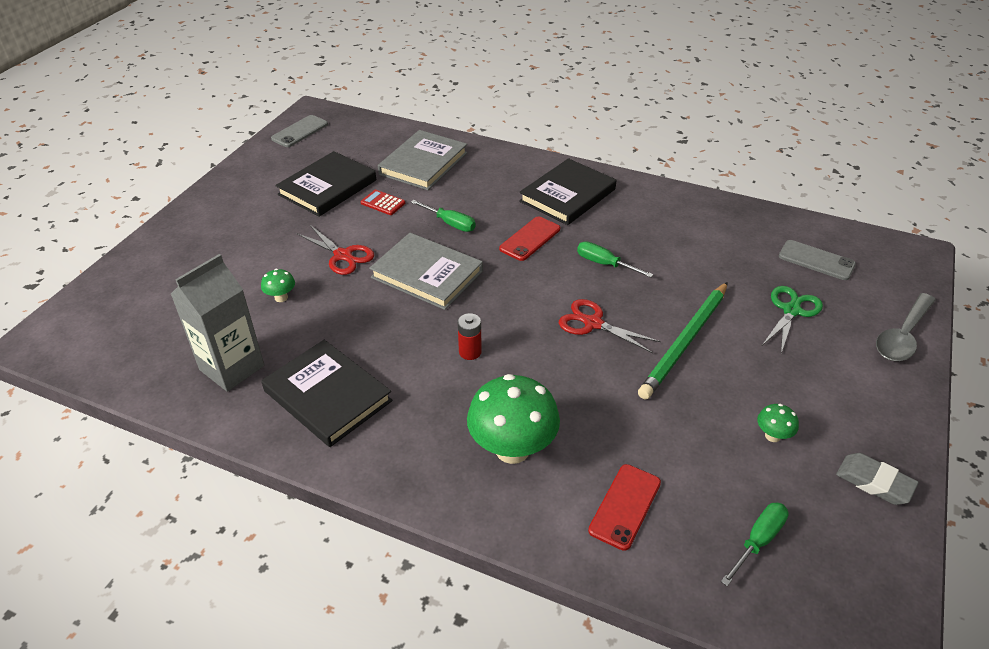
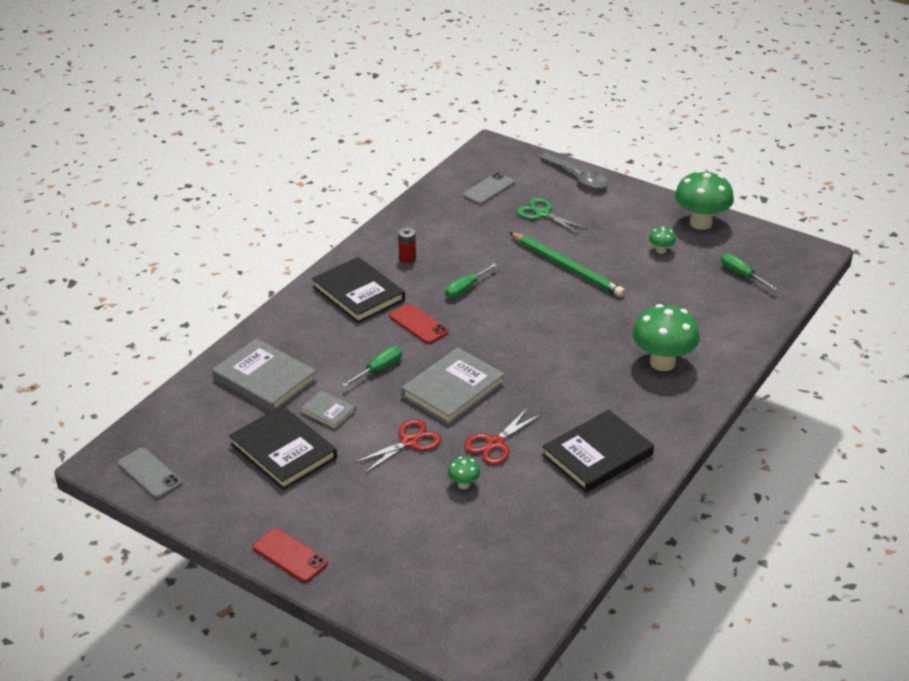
camera: 80 degrees left, 5 degrees down
(232, 368) = (554, 514): grey carton -> none
(383, 203) = (328, 412): red calculator -> grey book
(470, 352) = (559, 373): red battery -> red battery (407, 258)
(592, 323) = (537, 306): red scissors -> red scissors (495, 444)
(625, 506) = (714, 320): red phone -> red phone (290, 555)
(874, 482) = (700, 223): grey eraser -> green mushroom

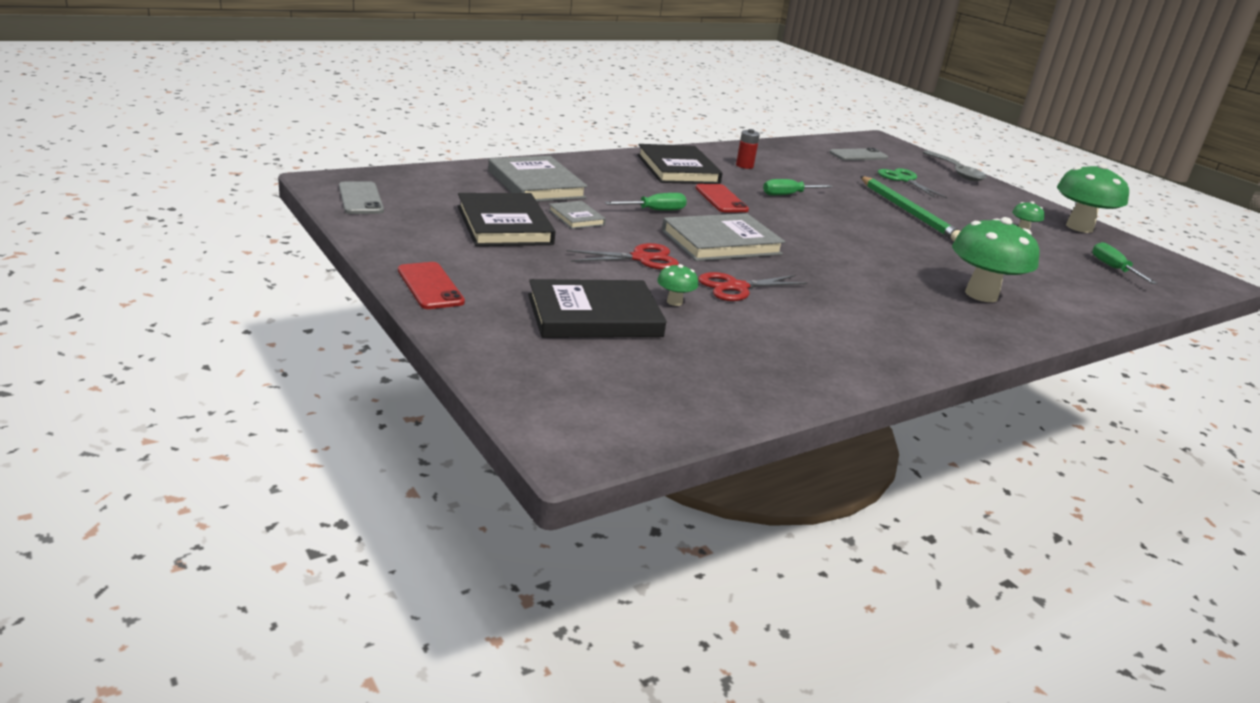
camera: 20 degrees right, 10 degrees down
(597, 455) = (854, 331): black book -> black book (594, 316)

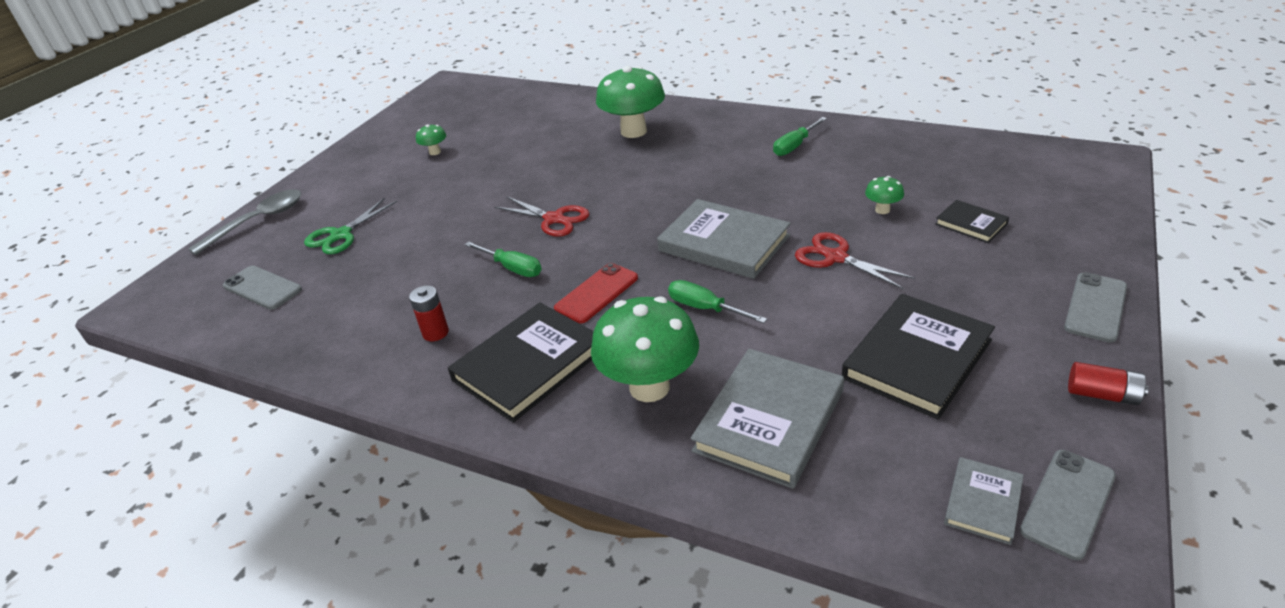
camera: 115 degrees left, 10 degrees up
(381, 241) = (1102, 394): none -> red battery
(430, 286) = (1095, 307): red phone -> grey phone
(576, 218) = (813, 335): grey book -> grey book (983, 502)
(594, 316) = (971, 224): black book -> black book, size x0.51
(736, 287) = (805, 201): red scissors -> red scissors (554, 219)
(908, 212) = (464, 203): green pencil -> none
(1079, 227) = (384, 137): green mushroom -> green mushroom (649, 387)
(1114, 269) = (482, 109): green screwdriver -> green screwdriver (795, 146)

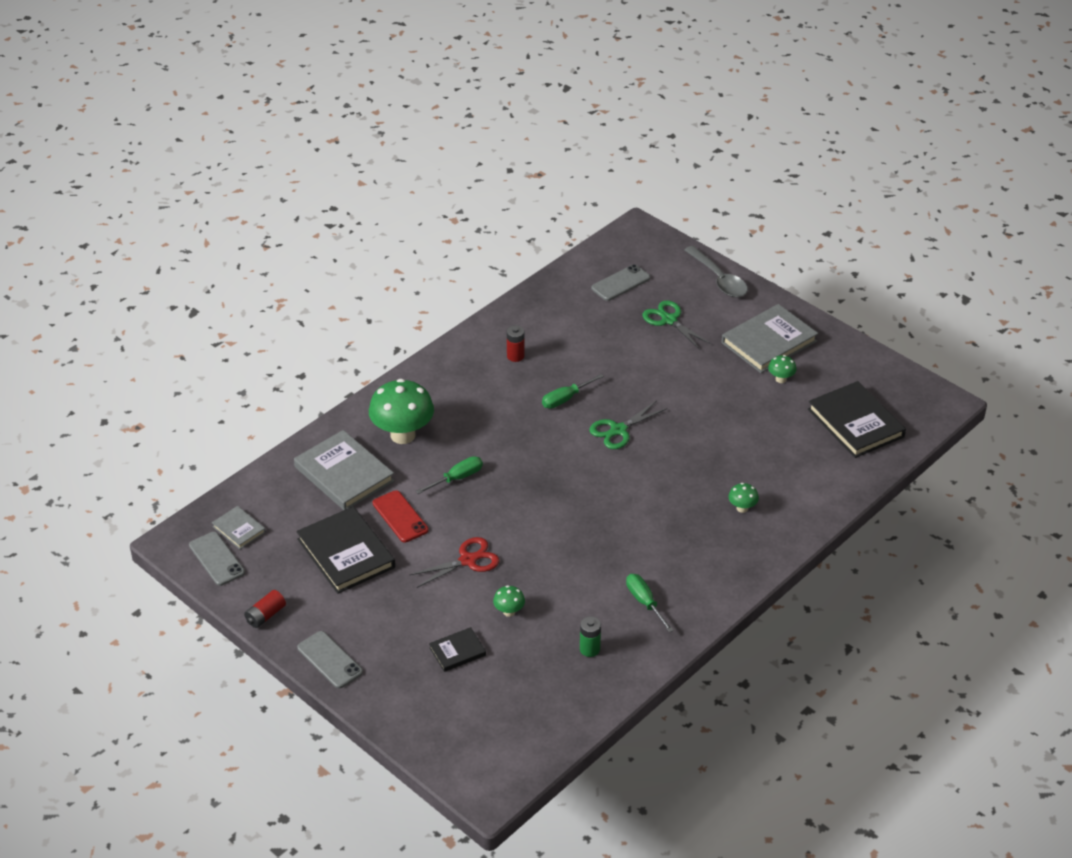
camera: 105 degrees right, 5 degrees up
(528, 365) = (456, 390): black book -> black book (855, 423)
(554, 219) = (618, 430): red scissors -> green scissors
(596, 293) = (508, 433): red phone -> red phone (400, 517)
(633, 131) = (742, 508): green mushroom -> green mushroom, size x0.45
(724, 243) = (524, 510): grey book -> grey book (769, 342)
(881, 156) = (589, 649): none -> green battery

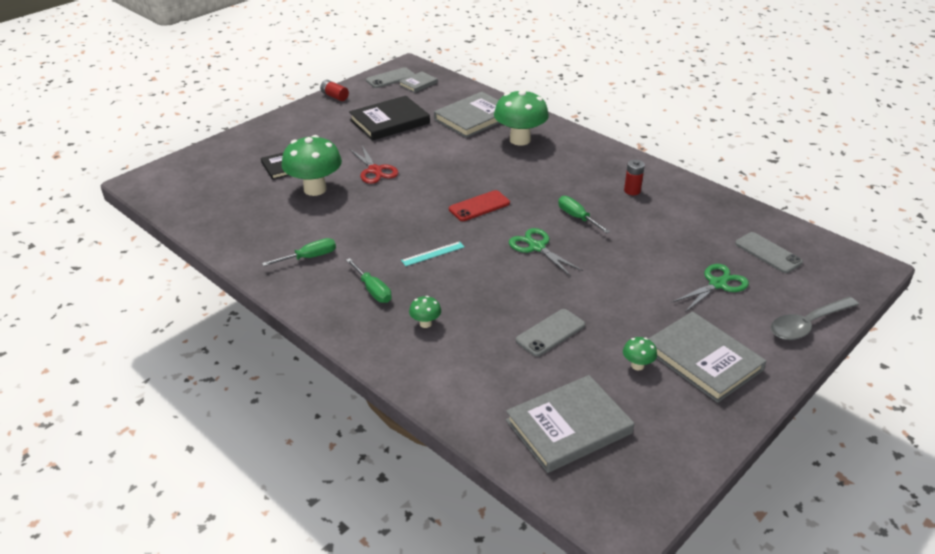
camera: 90 degrees right, 5 degrees down
(330, 660) = (287, 119): grey phone -> grey phone (550, 333)
(400, 517) = (426, 141): red phone -> red phone (479, 206)
(457, 478) = (469, 164): green screwdriver -> green screwdriver (372, 290)
(509, 611) = (315, 189): green mushroom -> green mushroom, size x2.24
(589, 649) = (263, 227): green battery -> none
(633, 505) = (433, 254): none -> turquoise ruler
(855, 423) = (569, 427): black book -> grey book

